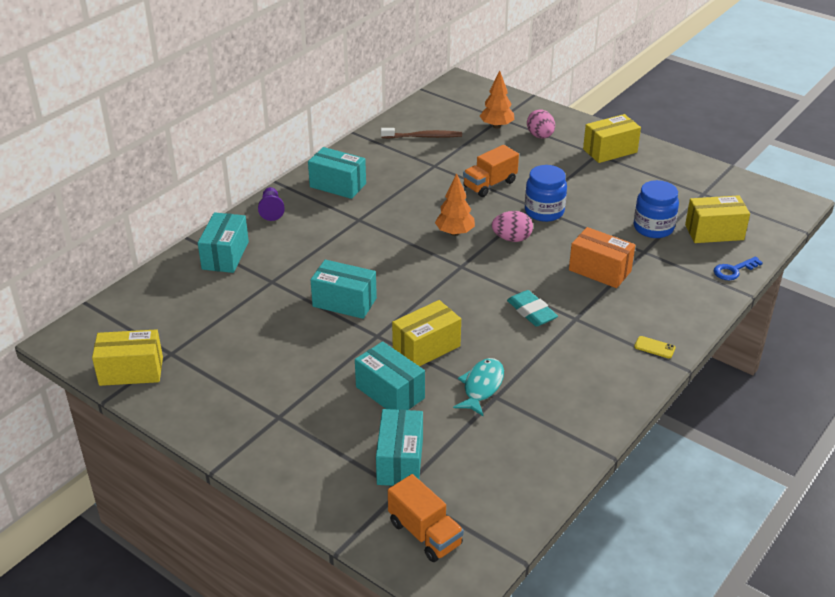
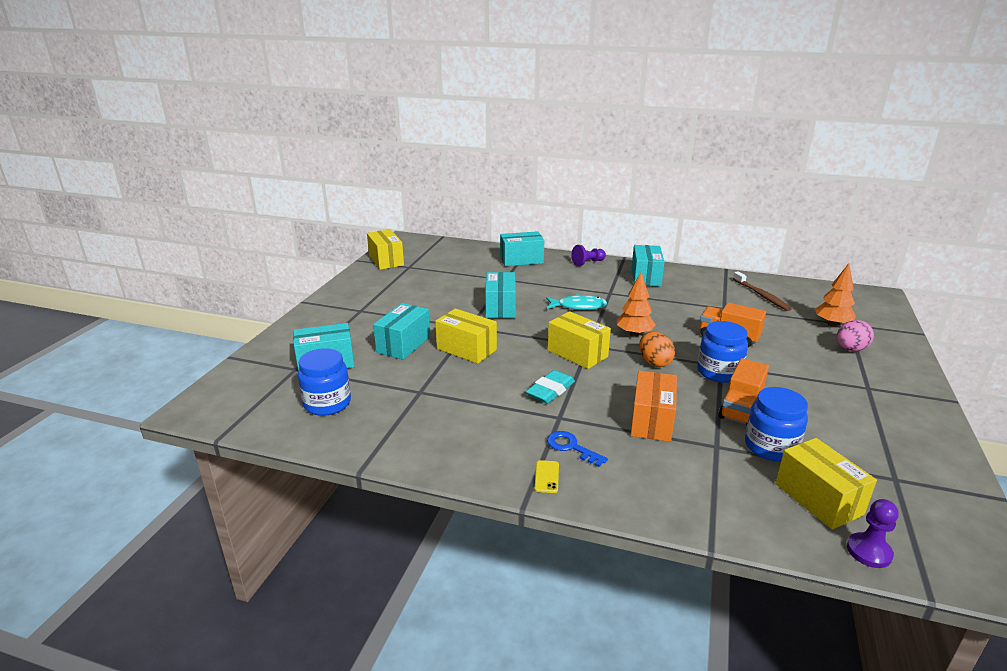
camera: 70 degrees right, 10 degrees down
(425, 533) = (248, 387): orange truck -> orange truck (741, 409)
(481, 387) = (430, 382): turquoise fish -> turquoise fish (578, 306)
(489, 468) = (327, 403): none -> blue jar
(511, 239) = (654, 362): pink egg -> orange egg
(610, 151) = (887, 395): yellow box -> yellow box (577, 353)
(733, 270) = (751, 526): blue key -> blue key (571, 447)
(765, 235) = (869, 552): none -> purple pawn

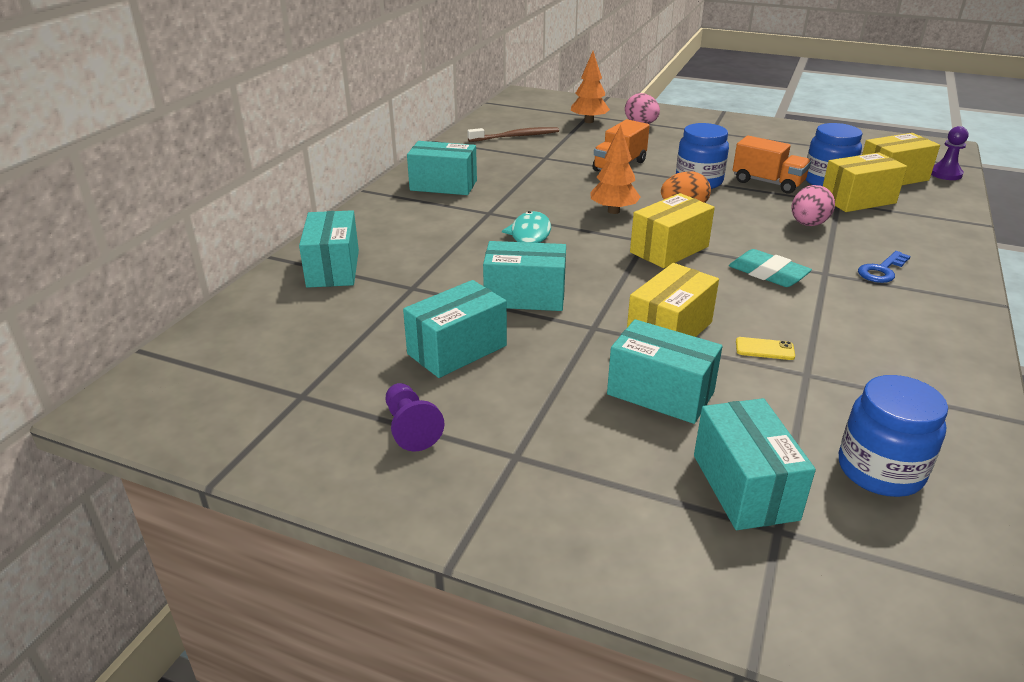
camera: 85 degrees left, 5 degrees up
(386, 260) = (244, 431): yellow box -> yellow box (857, 200)
(444, 294) = (457, 350): none -> turquoise box
(546, 477) = (944, 288): yellow phone -> yellow phone (764, 349)
(588, 262) = (373, 216): purple pawn -> purple pawn (411, 428)
(652, 420) = (808, 224): orange box -> pink egg

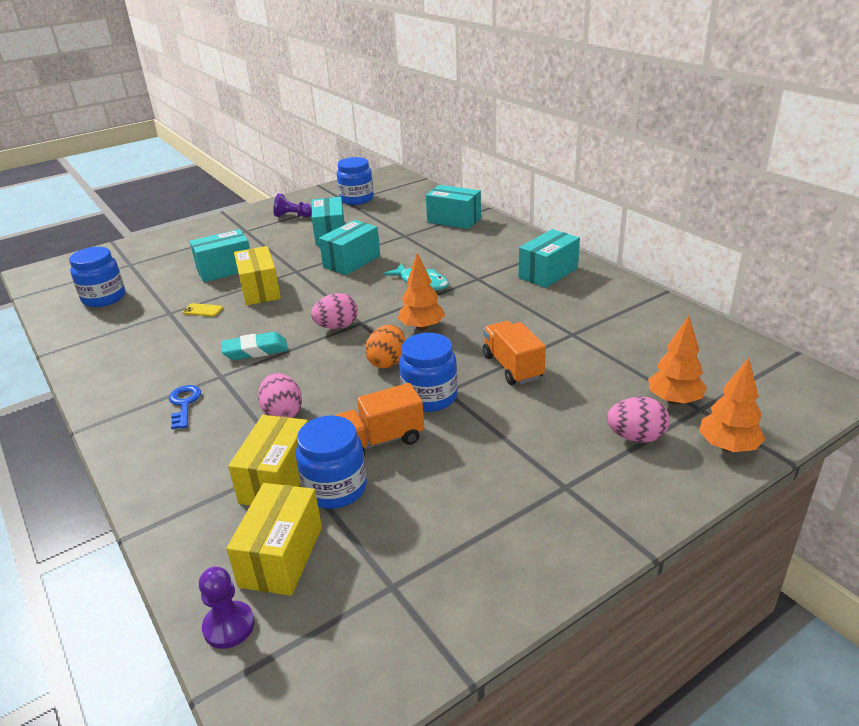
camera: 125 degrees right, 0 degrees up
(285, 387) = (356, 199): none -> blue jar
(515, 136) = (649, 335): brown toothbrush -> none
(615, 107) = (727, 447): none -> orange tree
(669, 249) = (337, 327): yellow box -> pink egg
(745, 486) = (154, 266): turquoise box -> none
(764, 349) = (203, 310): yellow phone -> yellow phone turned 60 degrees clockwise

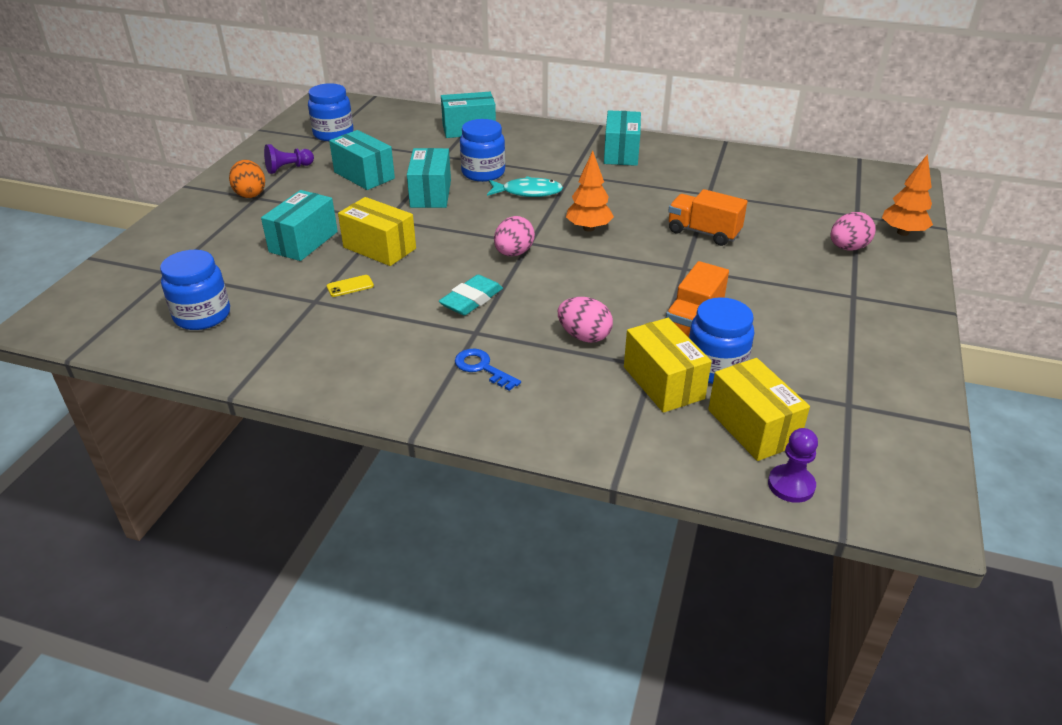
camera: 40 degrees left, 5 degrees up
(387, 362) = (604, 264): orange egg -> orange egg (250, 194)
(430, 397) = (679, 277): blue jar -> blue jar (483, 173)
(674, 400) = (836, 216): orange tree -> none

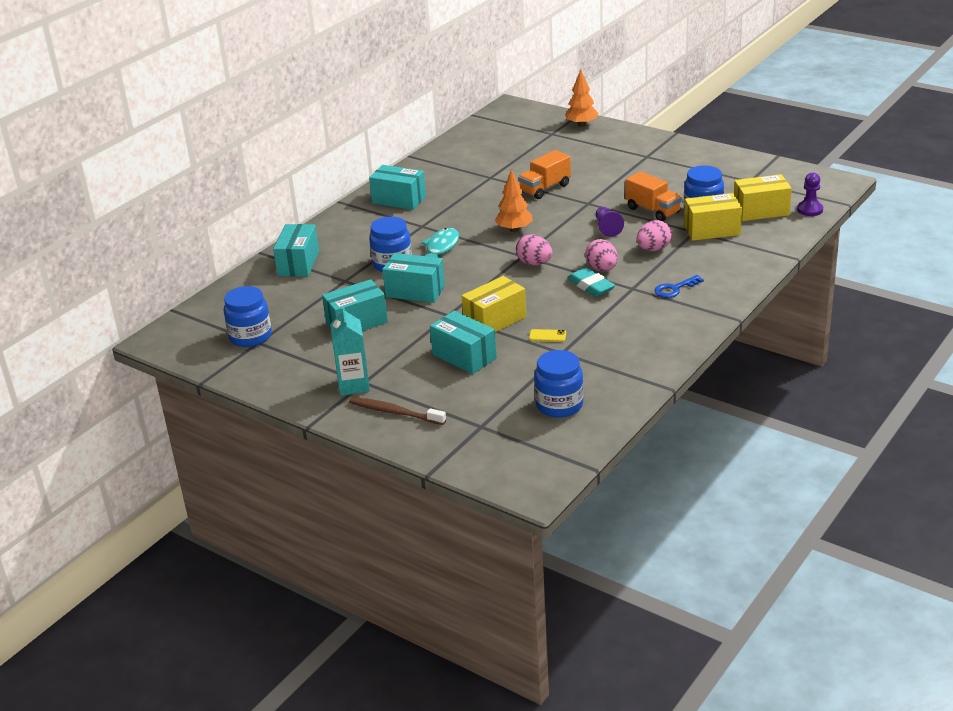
camera: 70 degrees left, 5 degrees down
(200, 222) = (395, 412): none -> brown toothbrush
(250, 194) = (353, 385): orange egg -> turquoise carton
(288, 168) = (313, 364): purple pawn -> purple pawn (607, 228)
(350, 286) = (547, 336): yellow phone -> yellow phone turned 75 degrees counterclockwise
(848, 248) = (591, 145): pink egg -> pink egg (602, 269)

